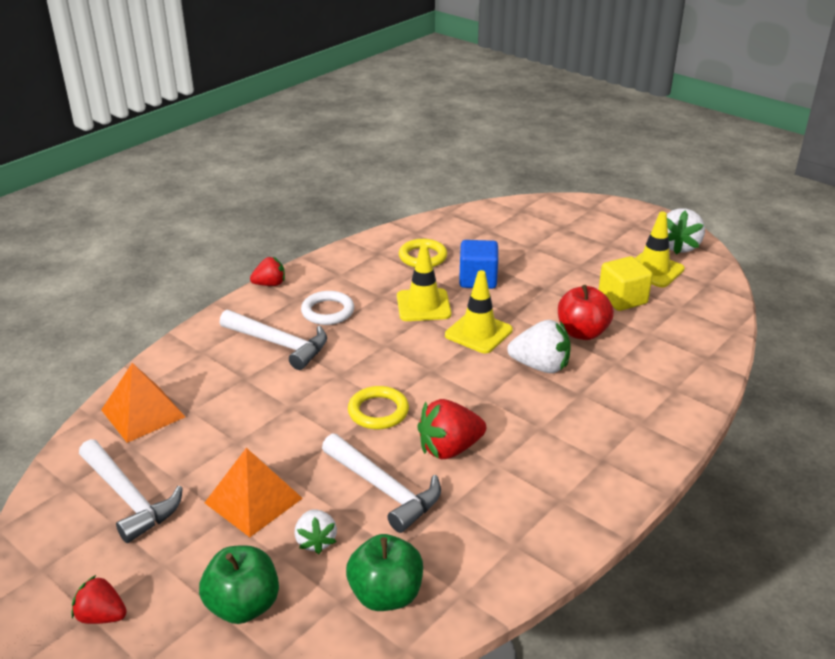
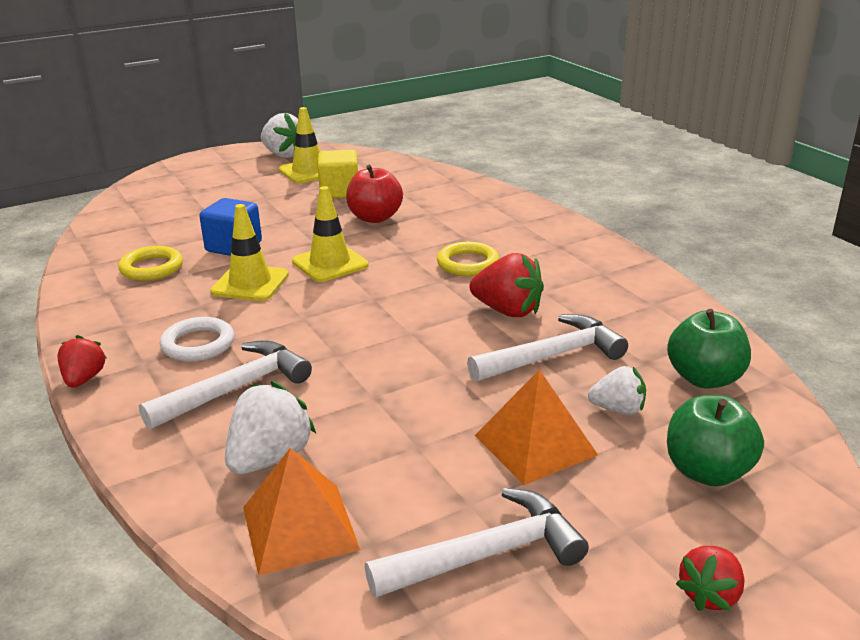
camera: 70 degrees left, 5 degrees down
(378, 411) = (422, 340): yellow ring -> yellow ring (468, 263)
(449, 449) = (507, 311): red strawberry -> red strawberry turned 60 degrees counterclockwise
(540, 366) = (410, 245): white strawberry -> white strawberry (270, 458)

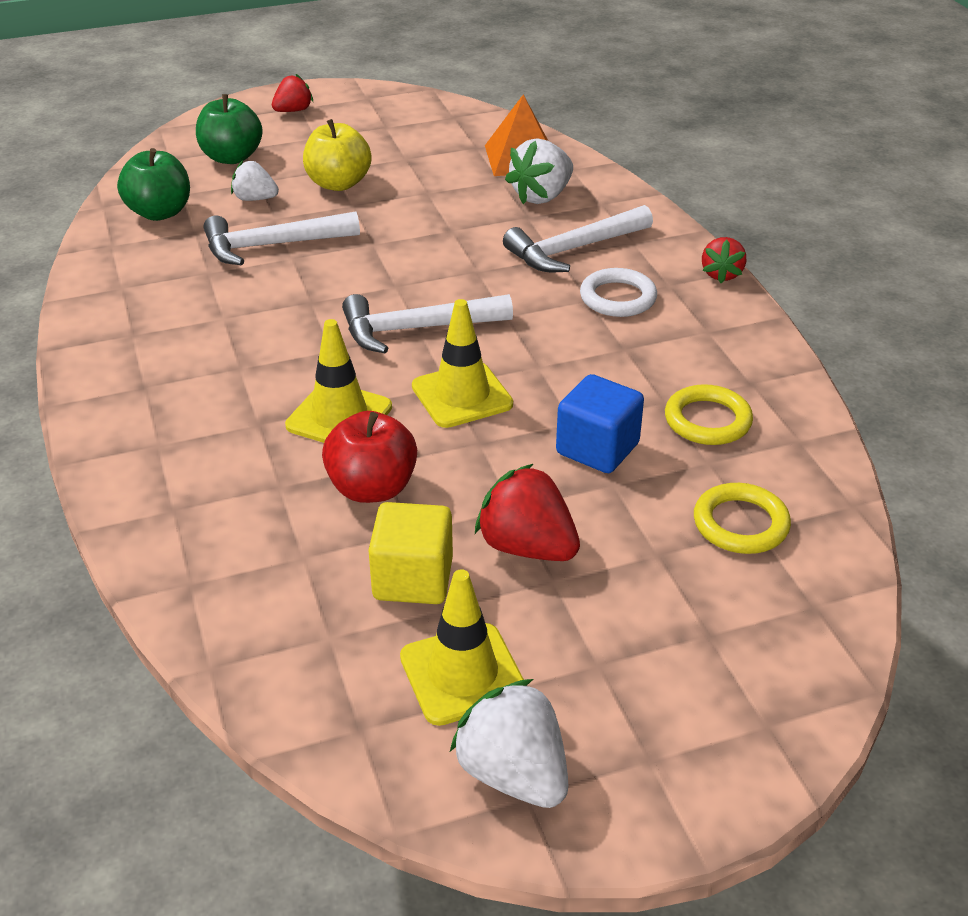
camera: 170 degrees left, 10 degrees up
(250, 283) = (568, 374): yellow traffic cone -> yellow traffic cone (339, 416)
(468, 263) = (283, 371): yellow ring -> yellow ring (740, 524)
(486, 554) = (407, 136): white hammer -> white hammer (416, 329)
(507, 311) = (280, 297): red strawberry -> red strawberry (527, 547)
(535, 445) = (338, 184): orange pyramid -> yellow apple

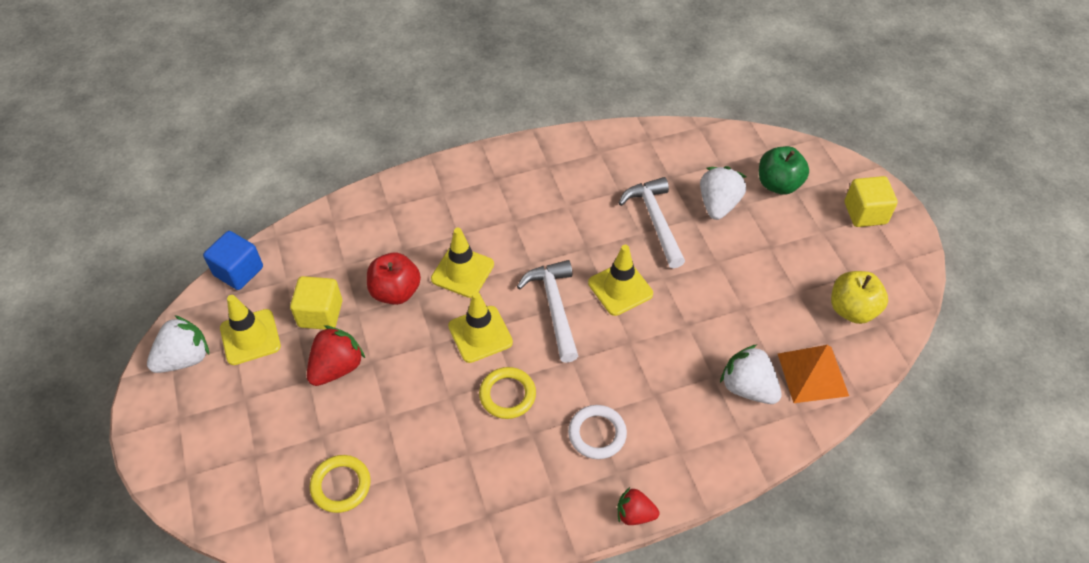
camera: 90 degrees right, 15 degrees up
(160, 213) = (692, 156): green apple -> none
(255, 199) = (718, 204): white strawberry -> white strawberry, size x1.57
(293, 111) = (865, 213): red strawberry -> yellow cube
(338, 184) = (748, 251): yellow apple -> yellow apple (852, 309)
(388, 275) = (620, 288): none -> yellow traffic cone
(573, 250) = (664, 407): white hammer -> none
(597, 449) = (421, 409): blue cube -> blue cube (238, 271)
(707, 420) = (445, 479): yellow ring -> yellow ring (507, 395)

